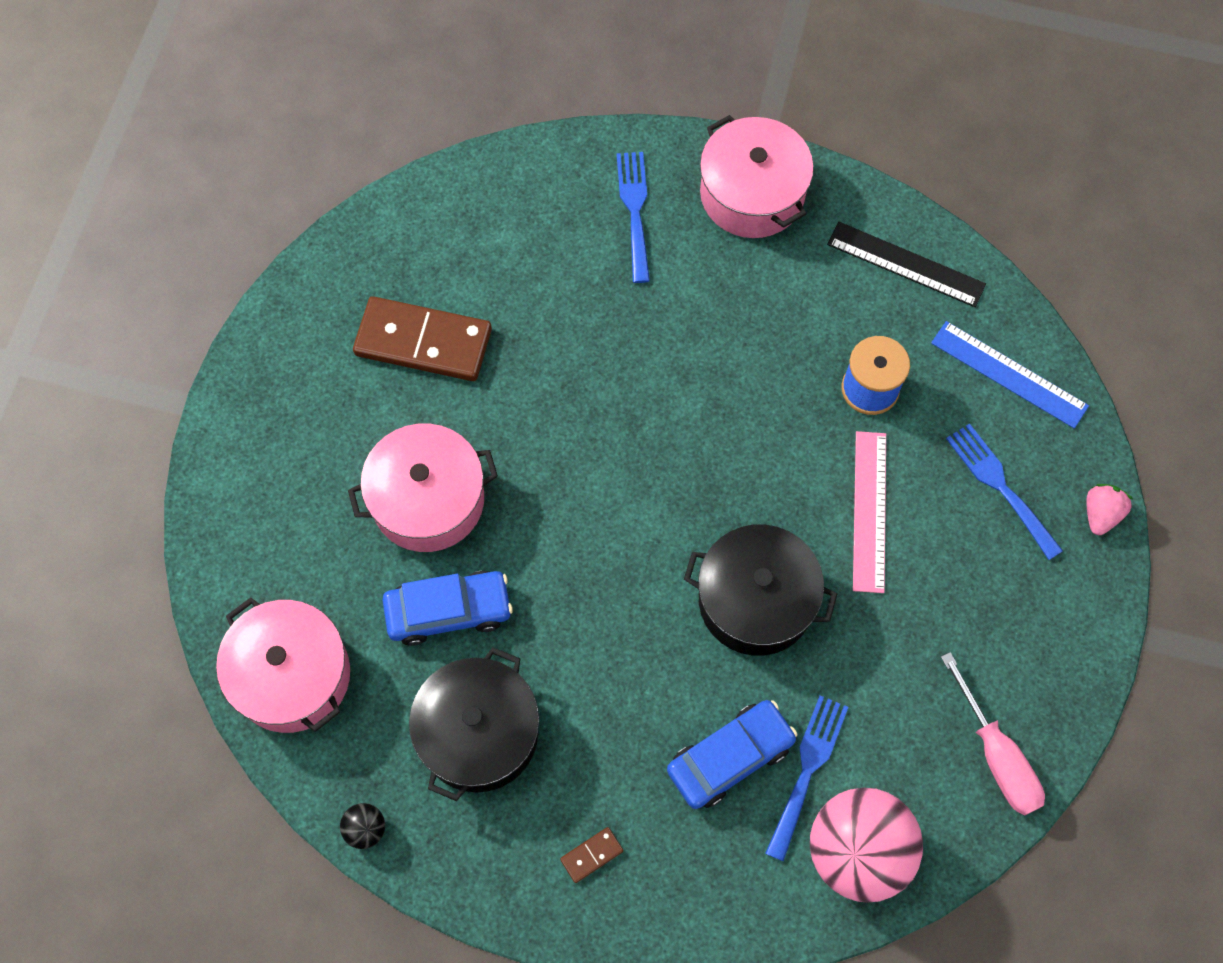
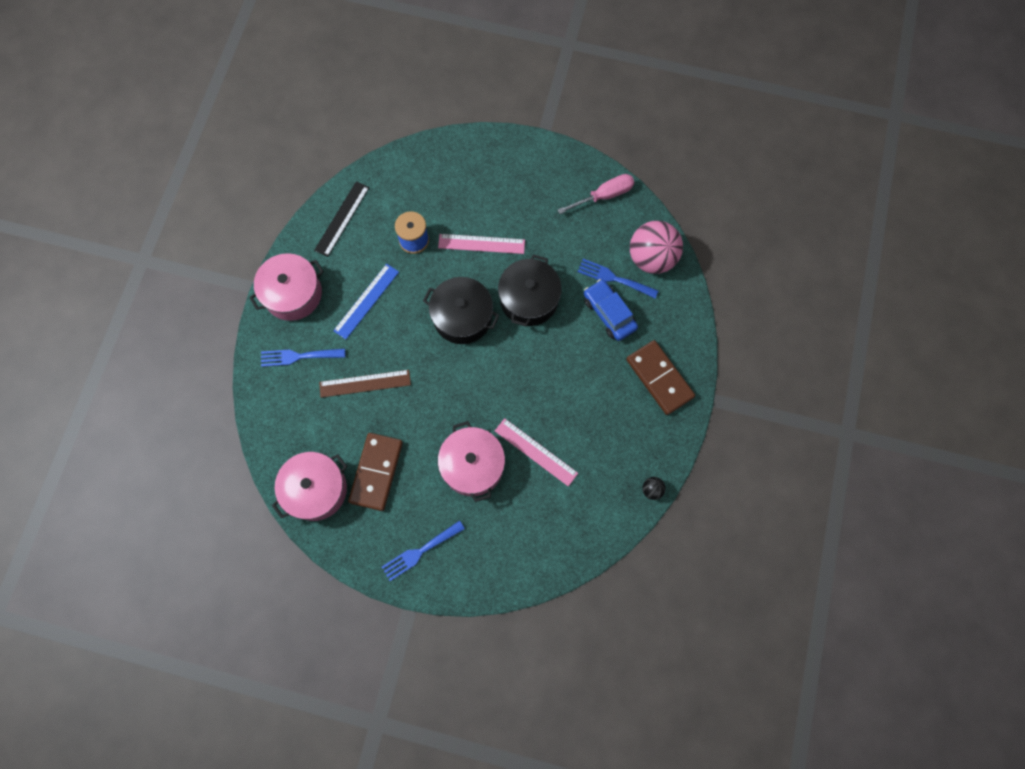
camera: 90 degrees left, 5 degrees up
(292, 675) = (572, 534): pink pot -> pink pot (316, 489)
(448, 611) = (536, 452): blue car -> pink ruler
(479, 733) = (600, 434): black pot -> black pot (462, 317)
(584, 317) = (365, 383): none -> brown ruler
(591, 855) = (659, 378): brown domino -> brown domino, size x2.47
(1000, 486) = (469, 183): blue fork -> blue fork (420, 552)
(1009, 374) = (408, 175): blue ruler -> blue ruler (366, 301)
(1100, 514) = (484, 141): pink strawberry -> none

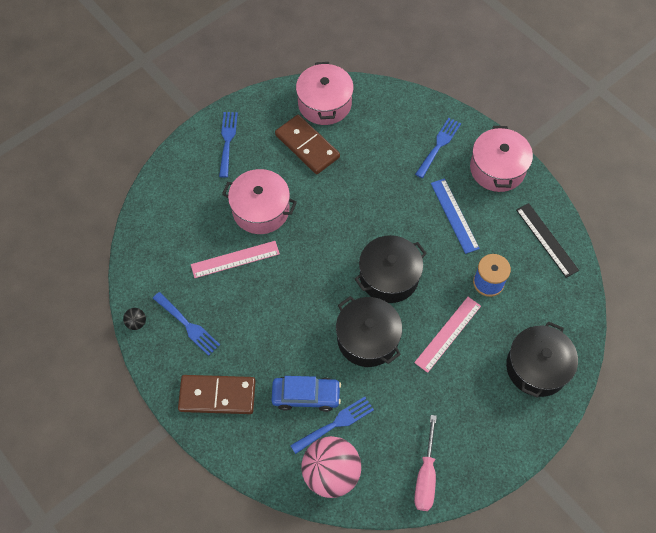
camera: 125 degrees right, 10 degrees down
(365, 383) = (383, 176): brown ruler -> none
(464, 169) = (537, 367): none -> black pot
(622, 445) = (188, 325): none -> blue fork

